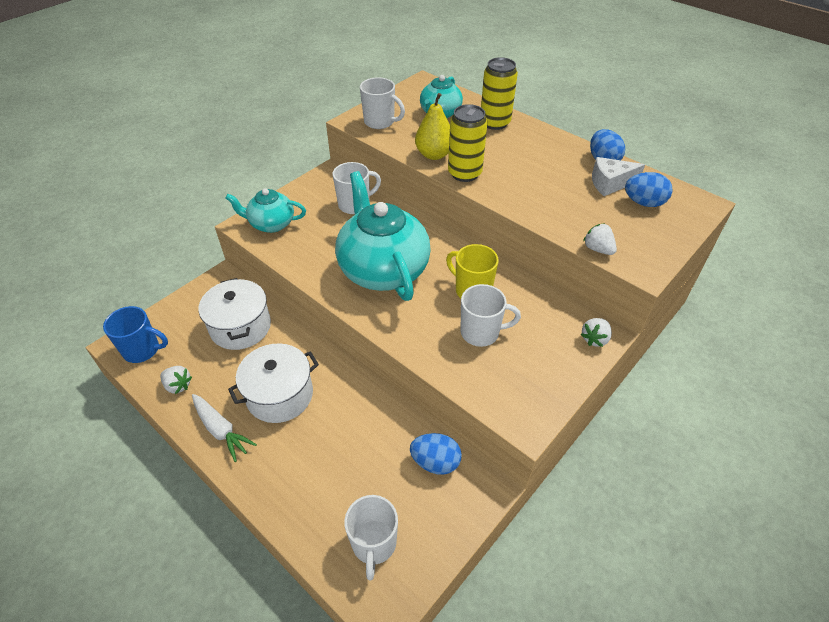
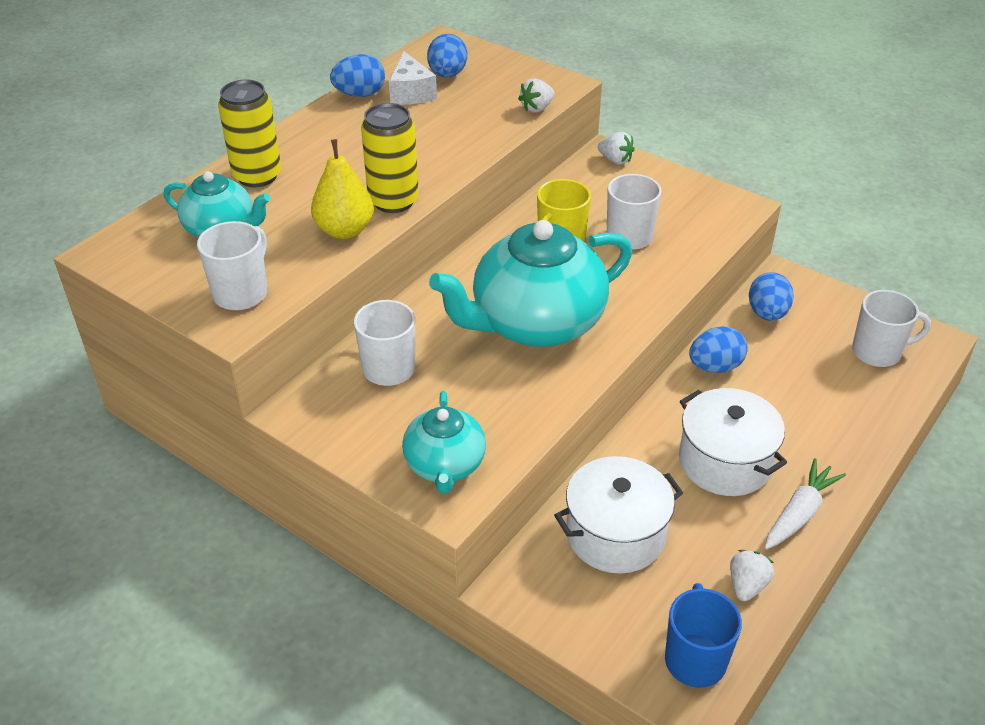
camera: 95 degrees left, 5 degrees down
(375, 408) = (715, 367): none -> blue egg

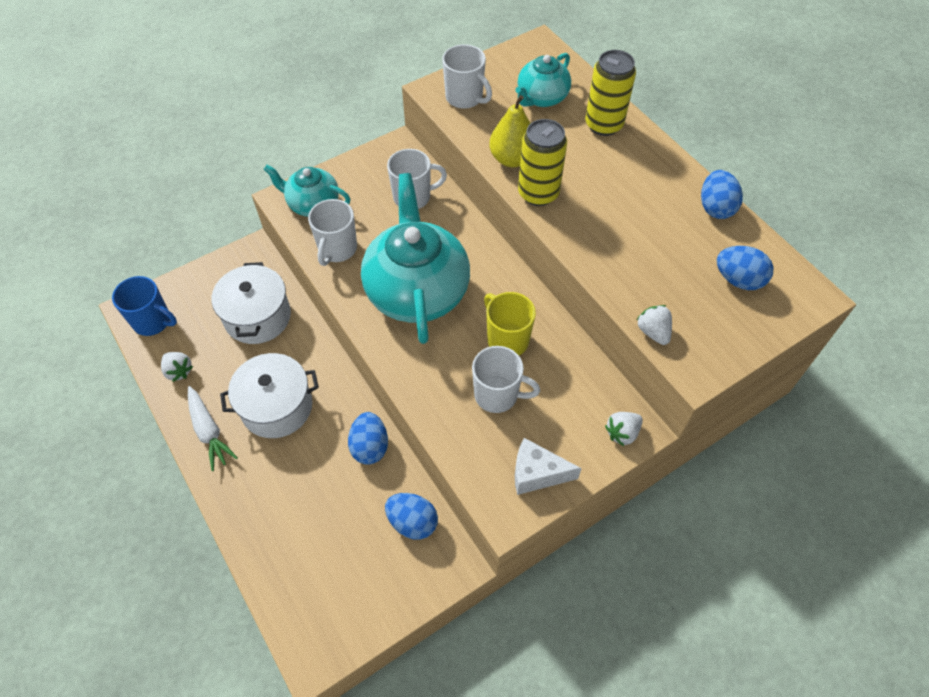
camera: 110 degrees right, 15 degrees up
(411, 93) = (709, 244): white cheese -> white cheese (537, 473)
(878, 352) = (323, 591): white mug -> white mug (337, 249)

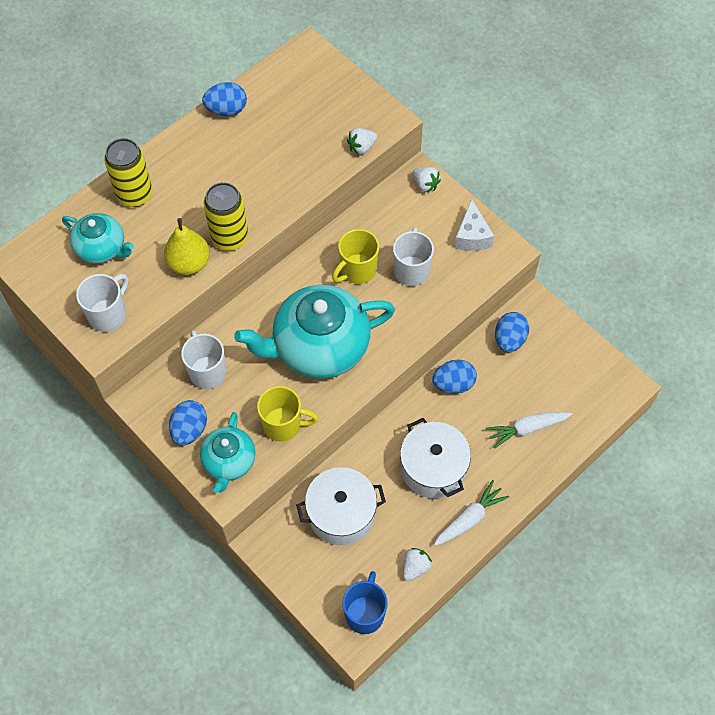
camera: 100 degrees left, 5 degrees up
(291, 515) = (527, 429): none -> white carrot
(337, 249) = (283, 425): white mug -> yellow mug
(738, 280) = (300, 95): blue egg -> blue egg (189, 429)

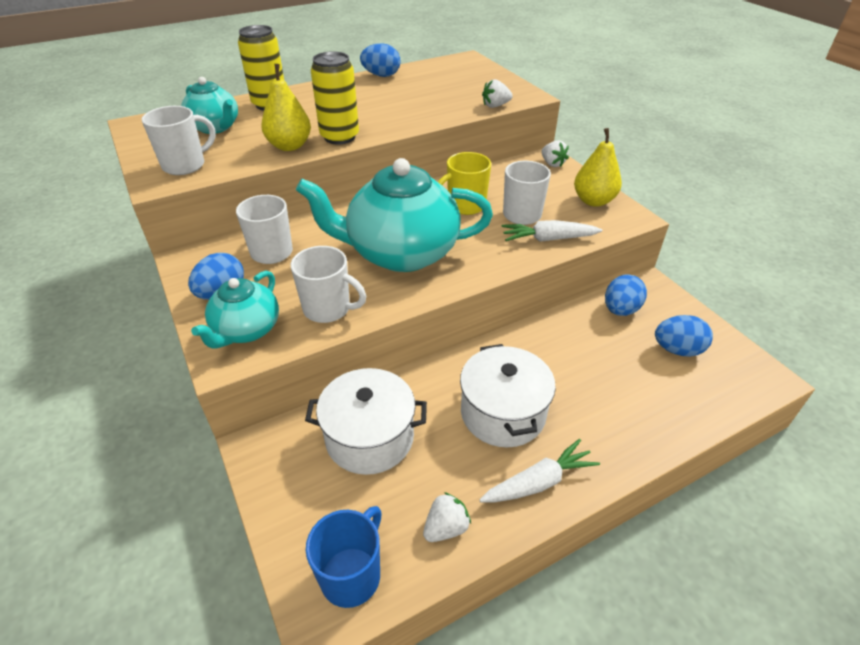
camera: 15 degrees right, 20 degrees down
(283, 425) = (328, 309): yellow mug -> white mug
(453, 384) = (547, 336): blue egg -> blue egg (677, 350)
(472, 236) = (593, 201): white cheese -> yellow pear
(527, 429) = (632, 396): white carrot -> white carrot (548, 239)

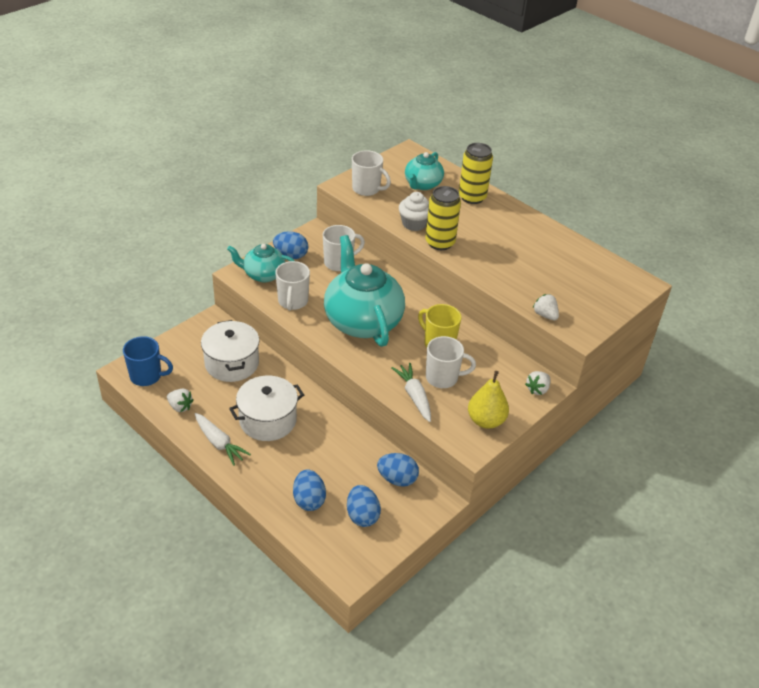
camera: 70 degrees right, 0 degrees up
(289, 146) = (414, 223): yellow pear -> white cupcake
(381, 75) = (564, 239): blue egg -> blue egg (309, 500)

